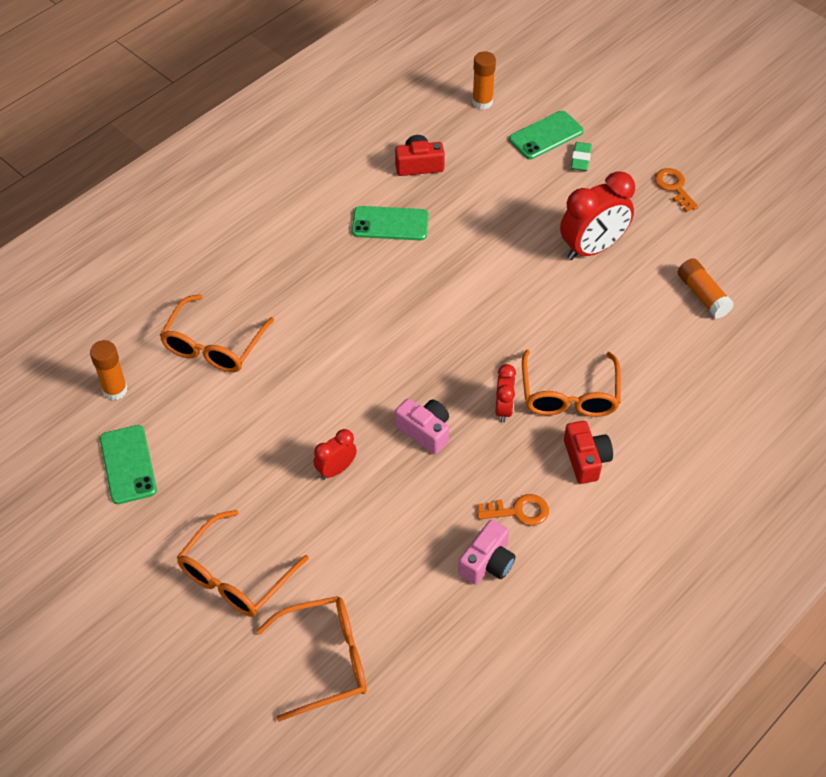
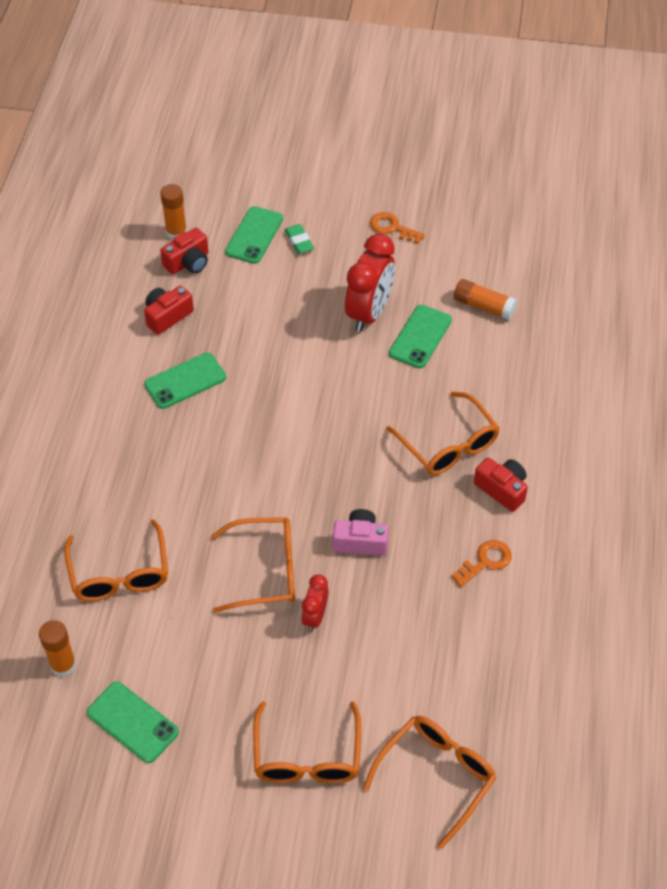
camera: 35 degrees left, 0 degrees up
(326, 409) = (264, 571): none -> orange glasses
(472, 131) = (188, 262): none -> red camera
(487, 562) = (495, 617): pink camera -> none
(503, 408) = (407, 485): red clock -> none
(621, 291) = (420, 337): none -> green phone

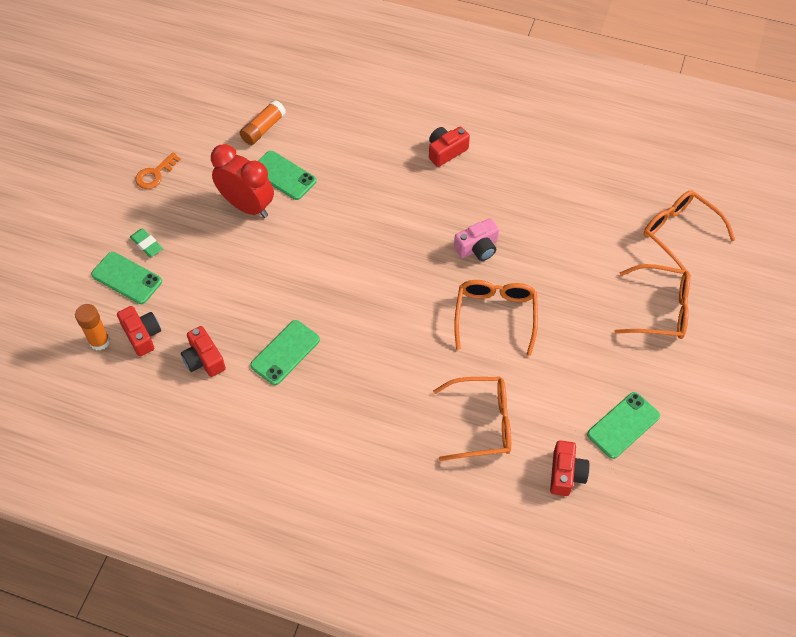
camera: 80 degrees left, 5 degrees up
(63, 665) = (566, 474): orange glue stick -> red camera
(185, 381) = (285, 352): green phone -> green phone turned 60 degrees clockwise
(299, 241) = (146, 244): green eraser -> green eraser turned 60 degrees clockwise
(315, 616) = (542, 288): red clock -> none
(360, 541) = (477, 248): pink camera -> pink camera turned 135 degrees counterclockwise
(447, 444) = (396, 177): orange glasses -> none
(485, 562) = (508, 173): orange key -> none

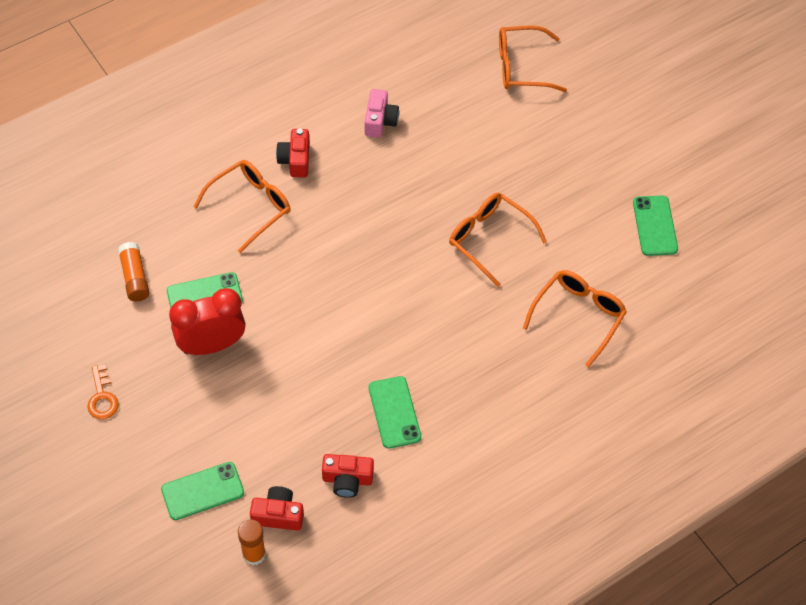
camera: 55 degrees left, 0 degrees up
(146, 244) = (179, 452): green eraser -> none
(477, 248) = (414, 206): pink camera -> pink camera (380, 121)
(566, 474) = (665, 291): red camera -> none
(659, 309) = (576, 130): orange glasses -> orange glasses (249, 207)

